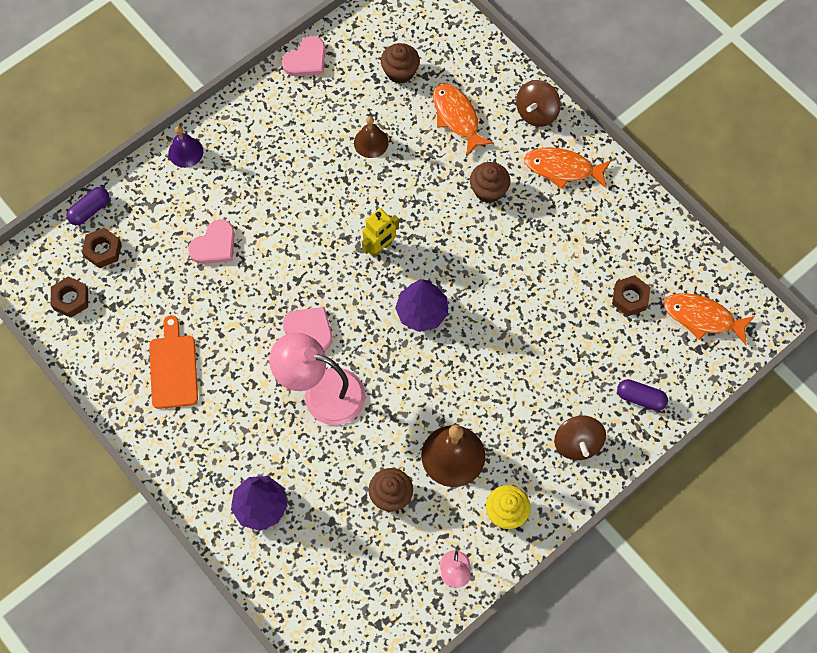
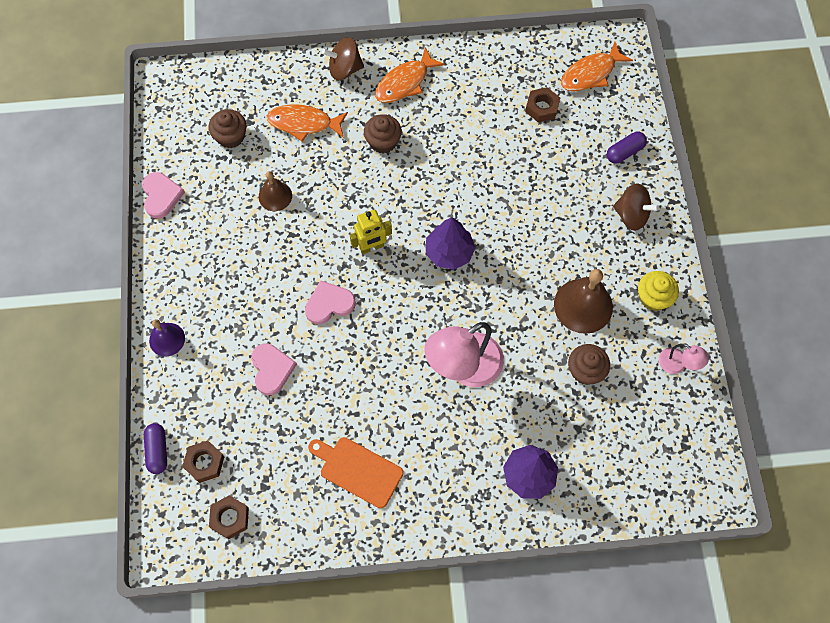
camera: 55 degrees left, 0 degrees up
(310, 329) = (403, 342): pink heart -> pink heart (329, 304)
(380, 248) = (371, 247): yellow robot -> yellow robot turned 75 degrees clockwise
(536, 113) = (344, 69): brown spinning top -> brown spinning top turned 105 degrees clockwise

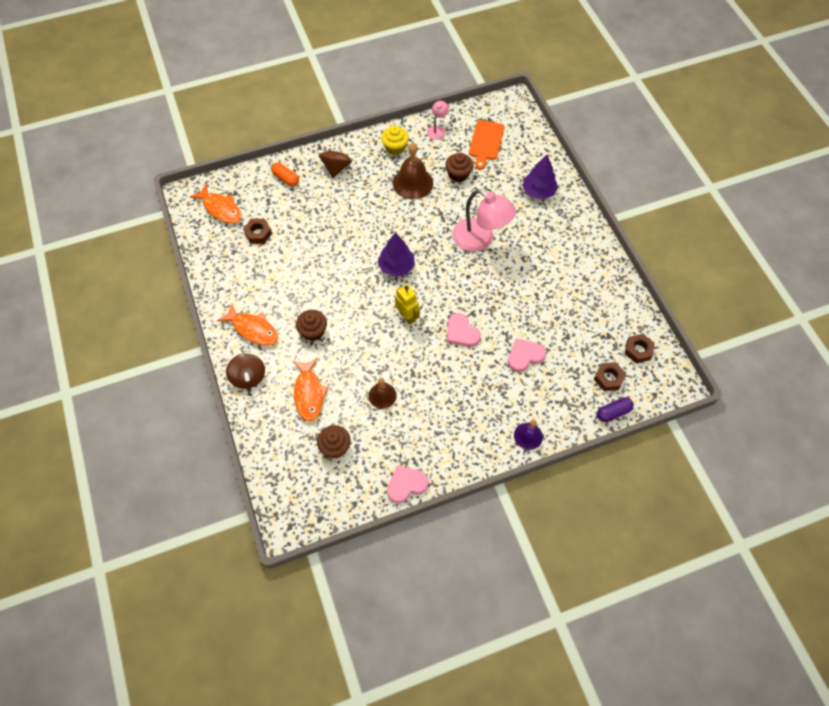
camera: 105 degrees left, 5 degrees down
(358, 470) = (574, 283): orange cutting board -> orange cutting board (486, 142)
(624, 152) = (286, 178): purple capsule -> orange capsule

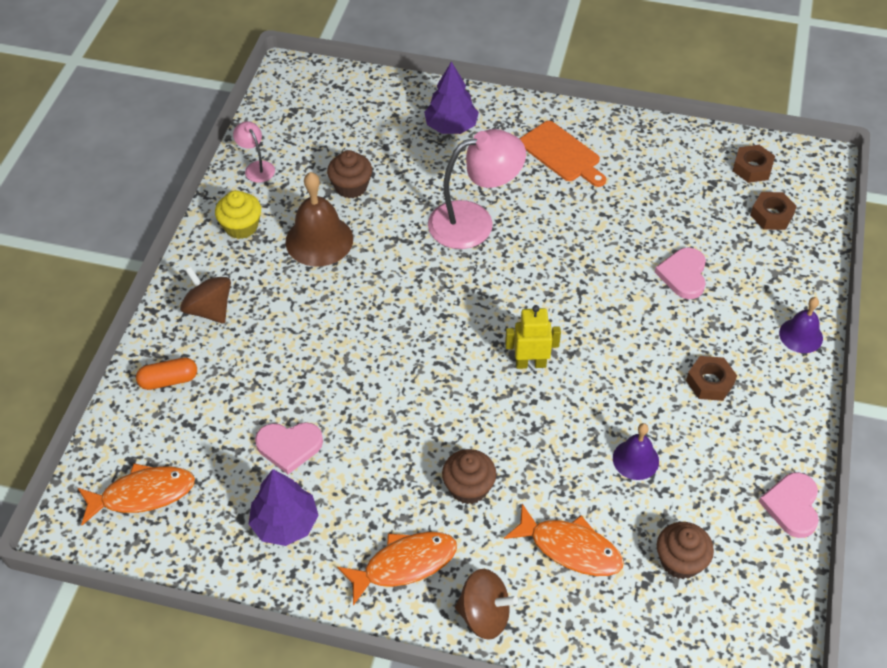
camera: 55 degrees left, 10 degrees down
(258, 233) = (236, 468): brown nut -> brown nut (710, 382)
(382, 395) = (635, 459): brown bell -> purple bell
(396, 266) = (440, 331): purple tree -> purple tree (285, 523)
(461, 332) = (601, 318): pink heart -> pink heart (289, 446)
(486, 142) = (327, 132): orange cutting board -> orange cutting board (562, 154)
(613, 412) = (821, 237): purple capsule -> none

